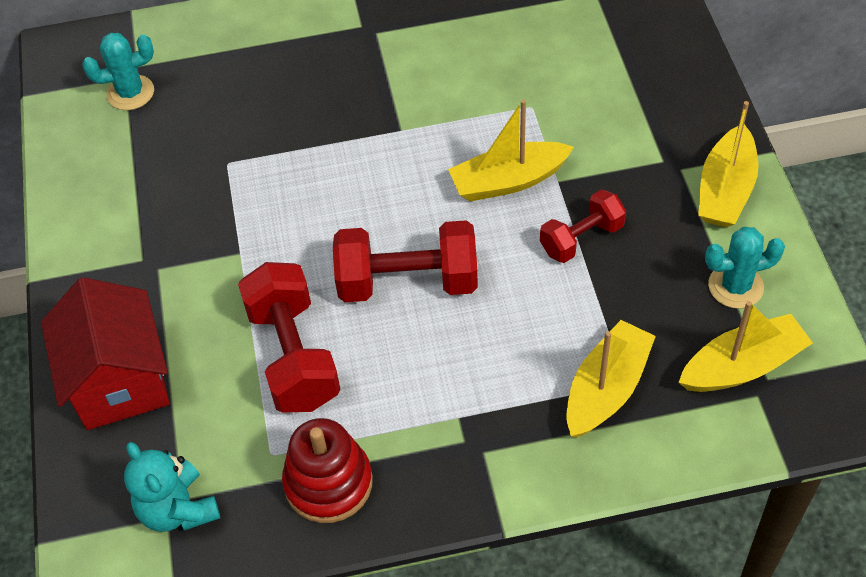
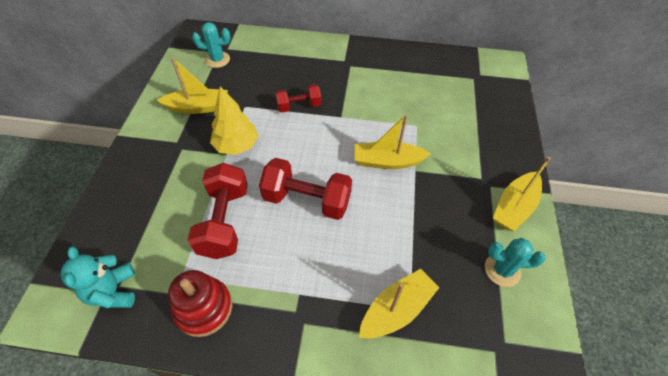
camera: 15 degrees right, 0 degrees up
(120, 381) = (128, 203): red house -> none
(249, 233) = (236, 145): none -> yellow tree
(581, 238) = (416, 208): red dumbbell -> red dumbbell (299, 106)
(742, 366) = (490, 326): yellow boat -> yellow boat (198, 107)

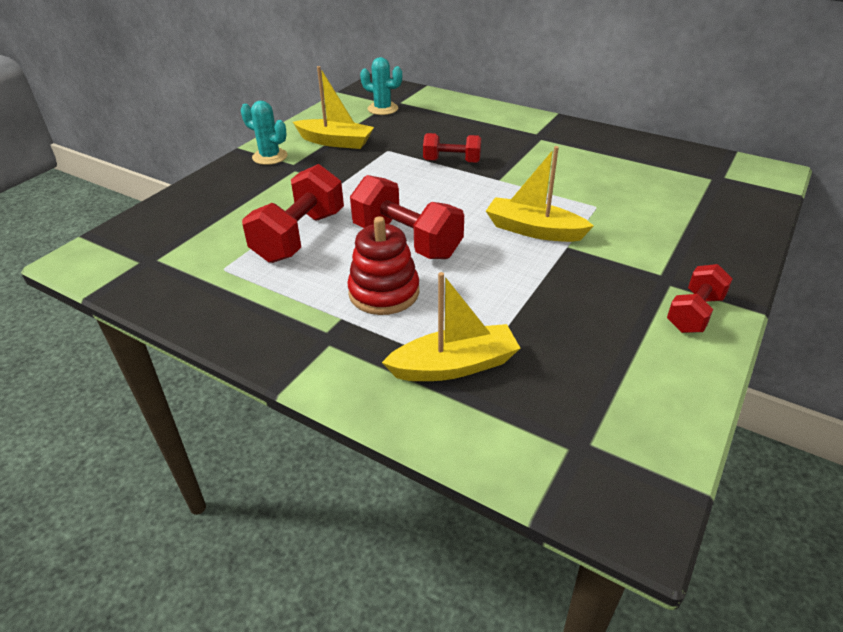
camera: 25 degrees right, 15 degrees down
(113, 291) = (148, 262): turquoise teddy bear -> none
(204, 308) = (227, 300): red stacking toy -> red stacking toy (384, 292)
(236, 145) = (356, 179): yellow tree -> none
(502, 270) = (634, 371): turquoise cactus -> turquoise cactus (270, 157)
(514, 207) = (694, 313): yellow boat -> red dumbbell

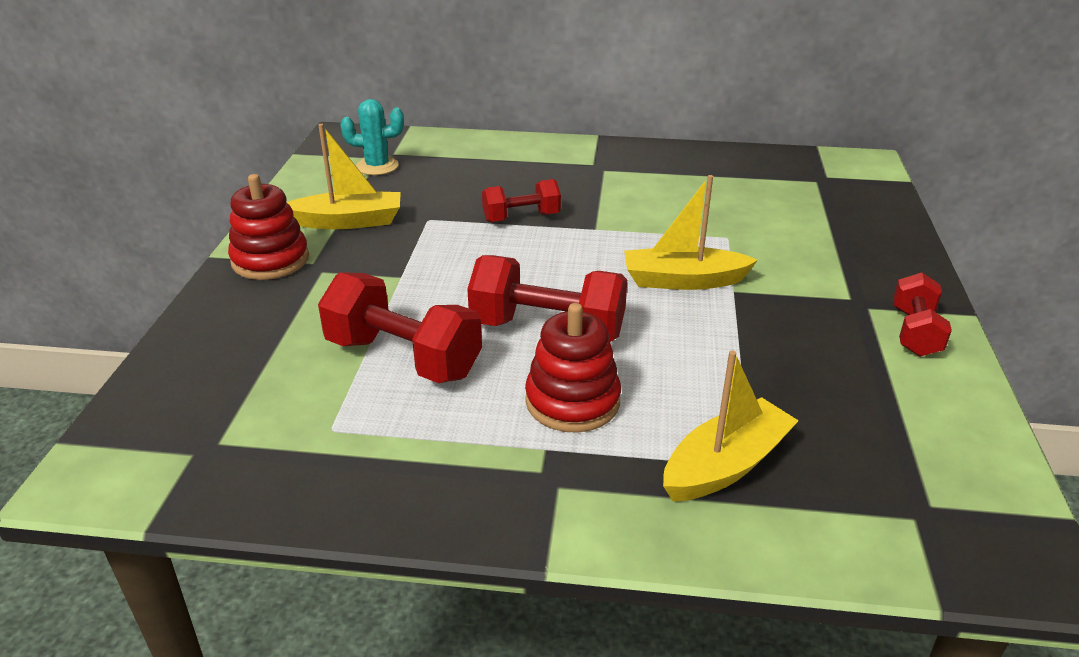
camera: 25 degrees left, 5 degrees down
(270, 157) = (270, 260): turquoise cactus -> red stacking toy
(299, 236) = (403, 358): red dumbbell -> red dumbbell turned 60 degrees counterclockwise

